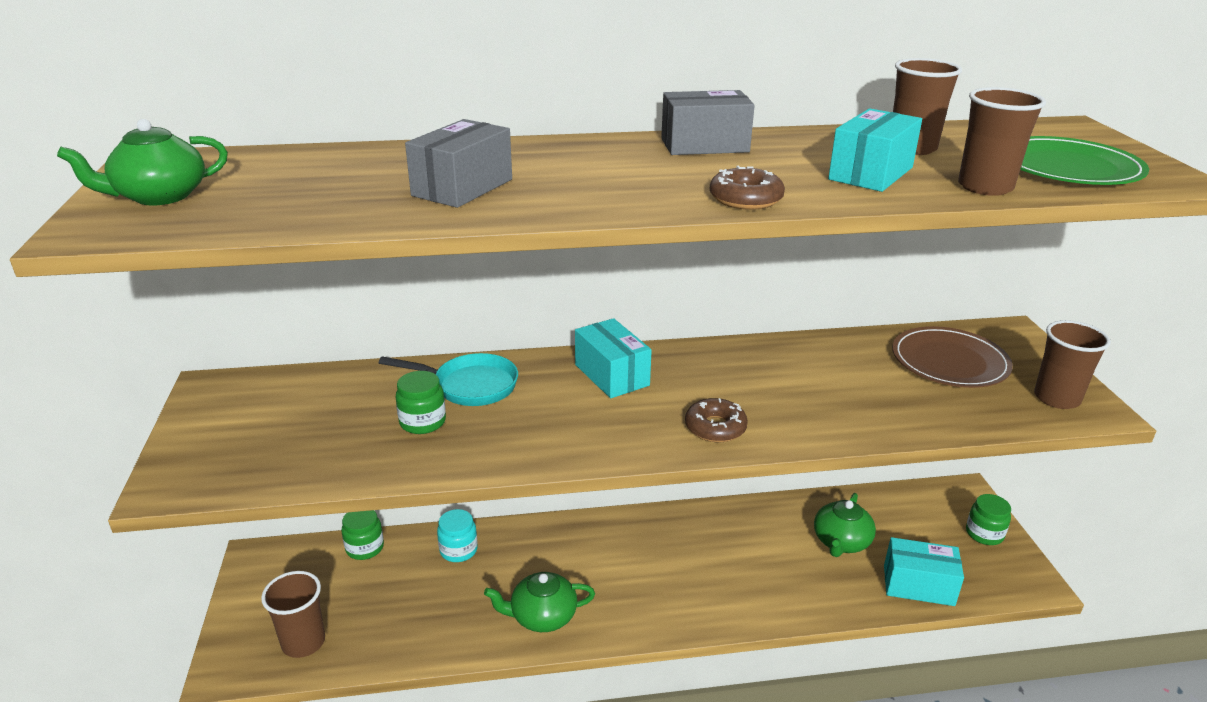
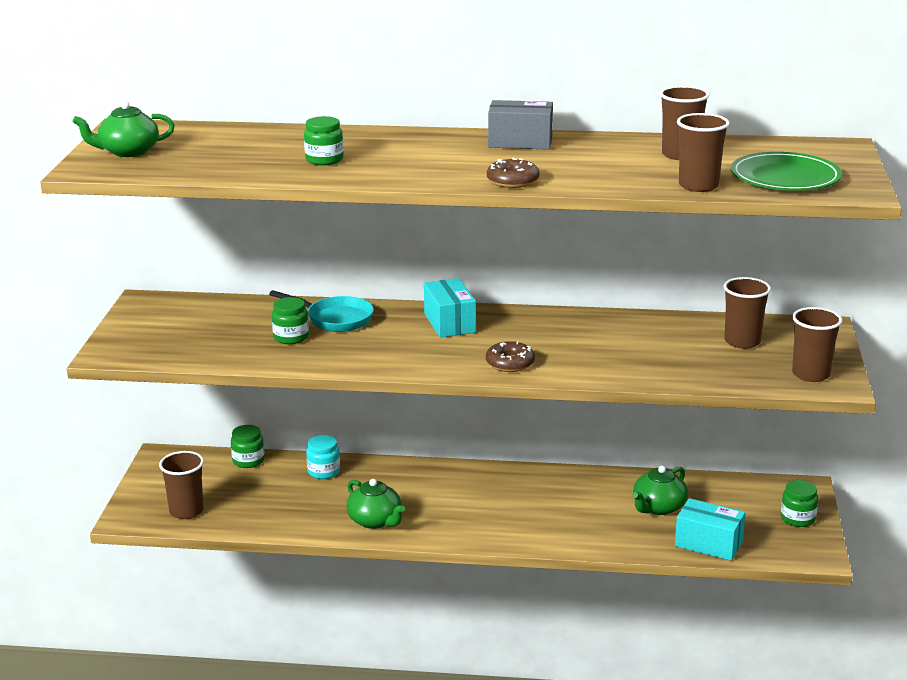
camera: 15 degrees right, 5 degrees down
(462, 187) = (324, 160): grey box -> green jar
(542, 616) = (375, 521): green teapot -> green teapot turned 135 degrees counterclockwise
(871, 173) = (624, 170): turquoise box -> none
(949, 361) = (742, 342): brown plate -> brown cup

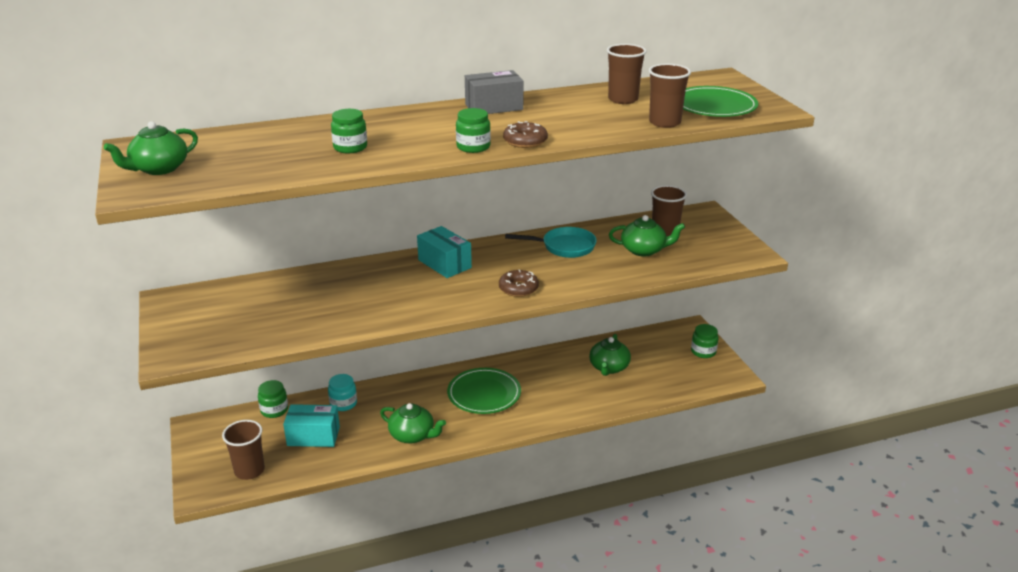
camera: 25 degrees left, 5 degrees up
(291, 337) = (325, 305): green jar -> green jar (473, 147)
(335, 319) = (350, 280): turquoise pan -> turquoise pan (564, 247)
(486, 499) = (484, 393): none -> green plate
(698, 353) = (644, 250): none -> green teapot
(708, 544) = (661, 387): turquoise box -> turquoise box (313, 436)
(811, 374) = (730, 250): brown cup -> none

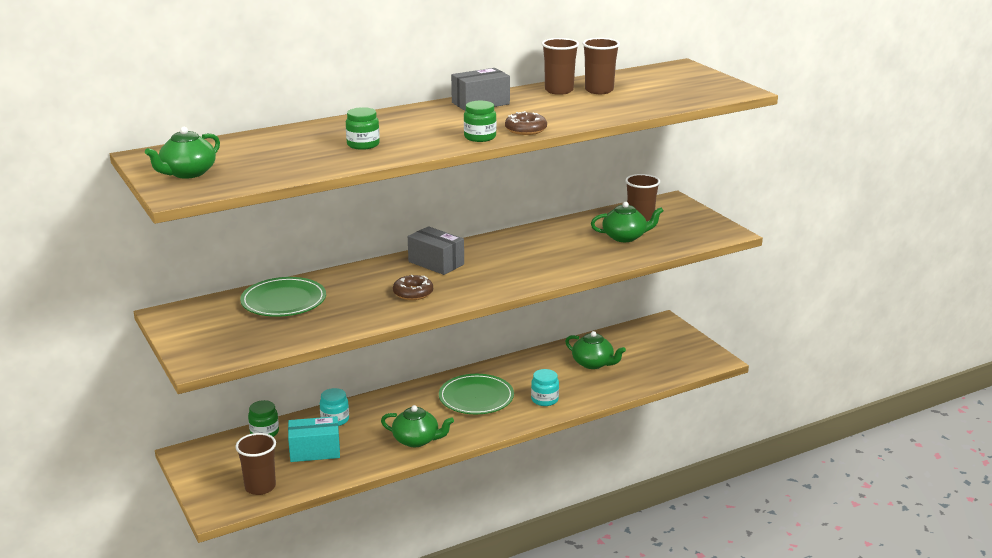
camera: 10 degrees left, 5 degrees down
(444, 264) = (436, 263): turquoise box -> grey box
(518, 288) = (517, 278): brown donut -> brown donut (413, 293)
(549, 403) = (544, 400): none -> turquoise jar
(564, 247) = (547, 240): turquoise pan -> none
(609, 367) = (593, 363): green teapot -> green teapot turned 60 degrees counterclockwise
(664, 122) = (646, 107): brown cup -> brown cup (559, 90)
(703, 352) = (681, 341): green jar -> none
(714, 106) = (685, 91): green plate -> green plate (283, 301)

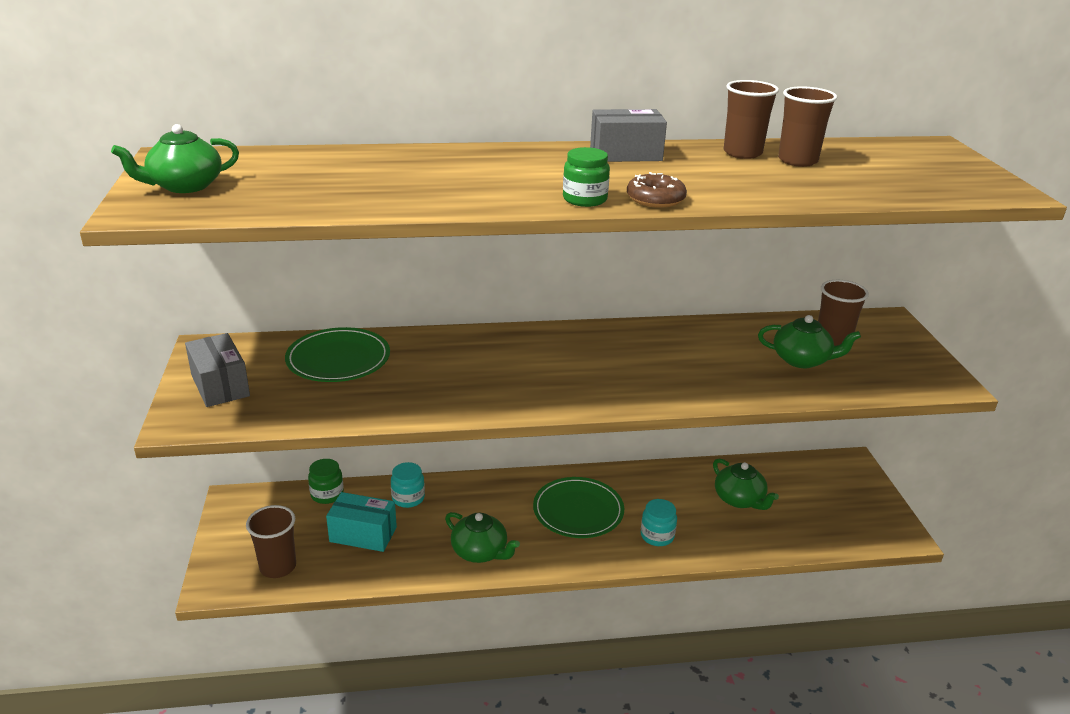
camera: 20 degrees right, 5 degrees up
(363, 144) = (427, 184): green jar -> none
(413, 293) = (489, 382): brown donut -> none
(436, 263) = (544, 346): grey box -> grey box (220, 385)

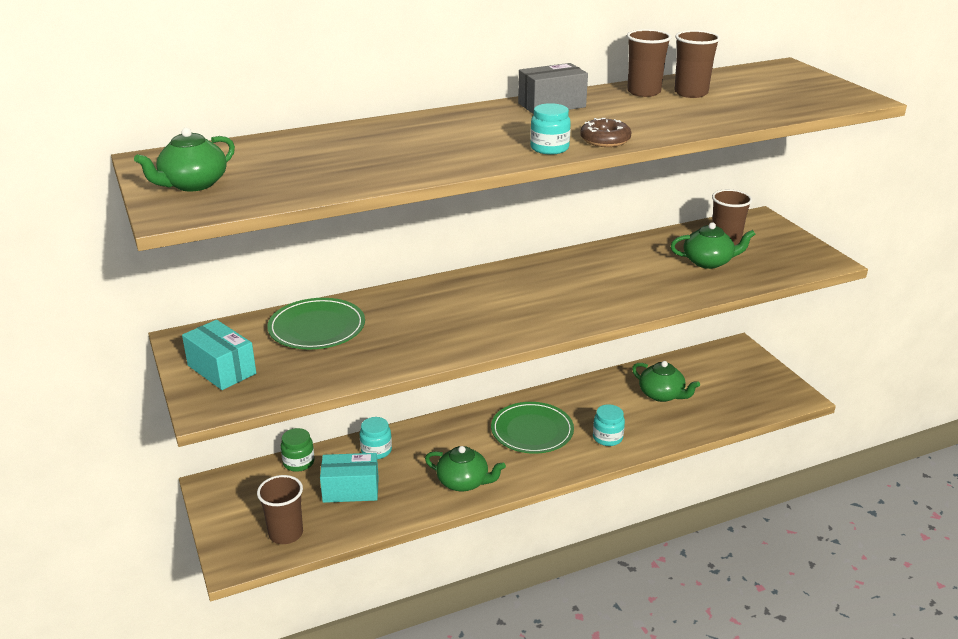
camera: 15 degrees left, 0 degrees up
(220, 385) = (221, 369): grey box -> turquoise box
(585, 199) = (549, 148): green jar -> turquoise jar

